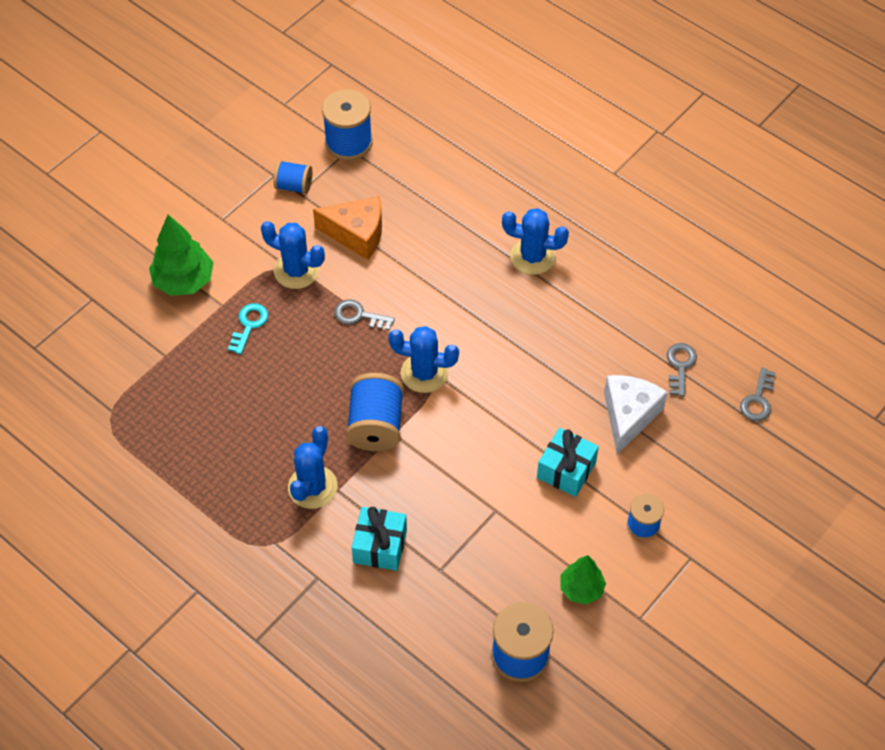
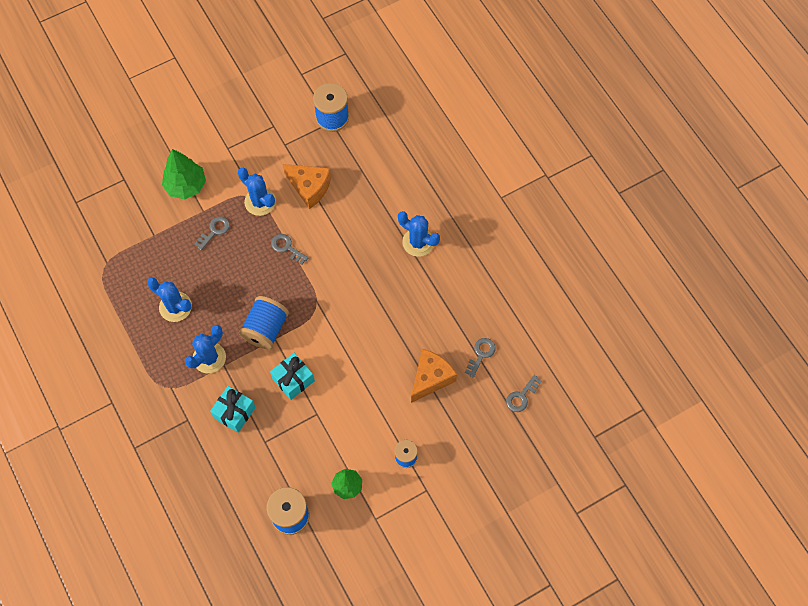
camera: 20 degrees right, 10 degrees up
(249, 325) = (214, 231): turquoise key -> grey key
(294, 186) = (283, 139): blue spool -> none
(424, 373) = (311, 303): blue cactus -> blue cactus (175, 307)
(566, 470) = (373, 402): turquoise gift -> turquoise gift (293, 380)
(628, 416) = (430, 378): white cheese -> orange cheese

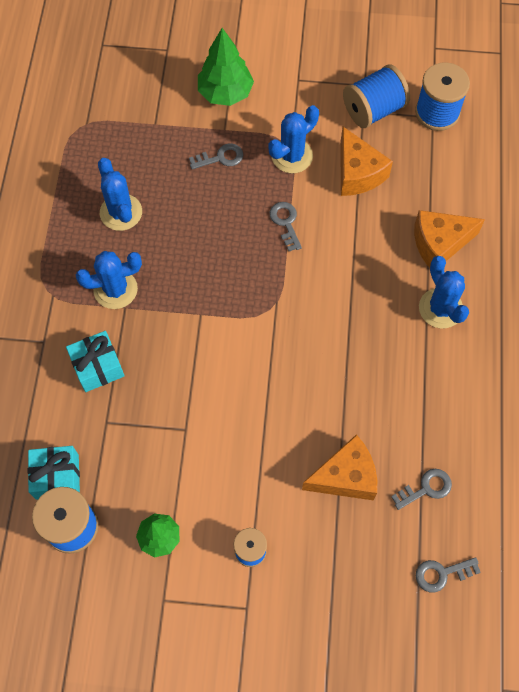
camera: 35 degrees right, 0 degrees up
(260, 202) = (292, 156): blue cactus -> blue cactus turned 60 degrees clockwise
(266, 329) = (198, 297): blue spool -> blue spool (373, 110)
(293, 380) = (187, 373): turquoise gift -> turquoise gift (57, 477)
(390, 202) = (439, 244): none -> orange cheese

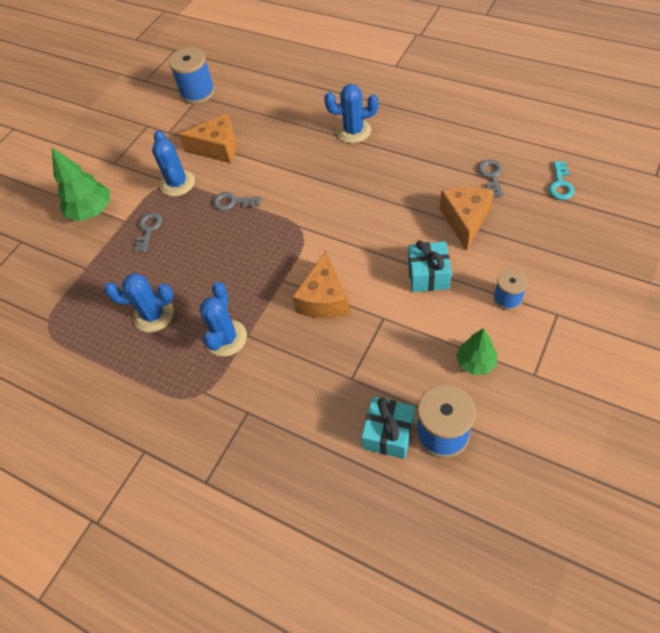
camera: 60 degrees left, 10 degrees down
(98, 367) = (294, 371): turquoise gift -> turquoise gift (428, 275)
(373, 110) = (171, 126): blue spool -> none
(439, 244) = (302, 118): orange cheese -> orange cheese (324, 299)
(442, 573) = (560, 184): grey key -> turquoise key

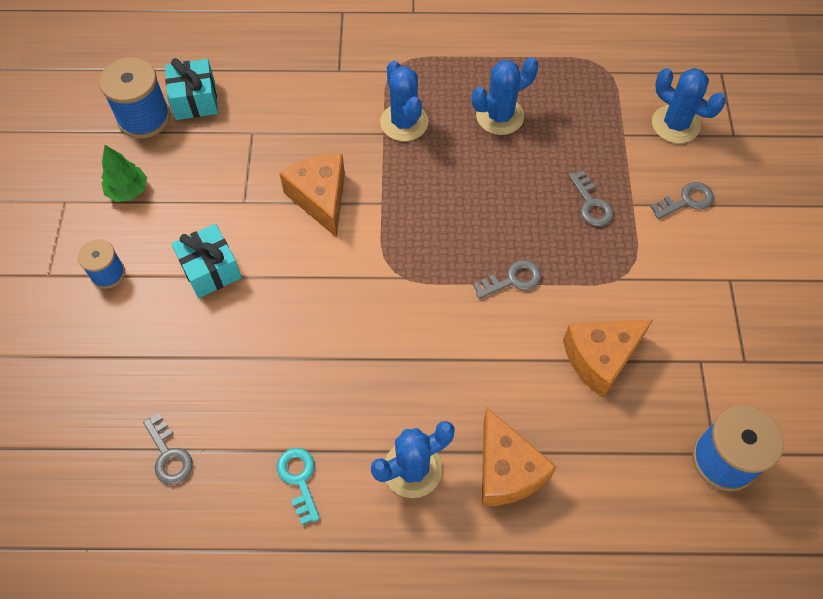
camera: 145 degrees right, 5 degrees up
(92, 211) = (686, 201): green tree -> grey key
(177, 183) = (610, 280): blue cactus -> blue cactus (675, 124)
(465, 220) = (187, 363): orange cheese -> orange cheese (507, 470)
(560, 184) = (64, 475): turquoise key -> turquoise key (299, 479)

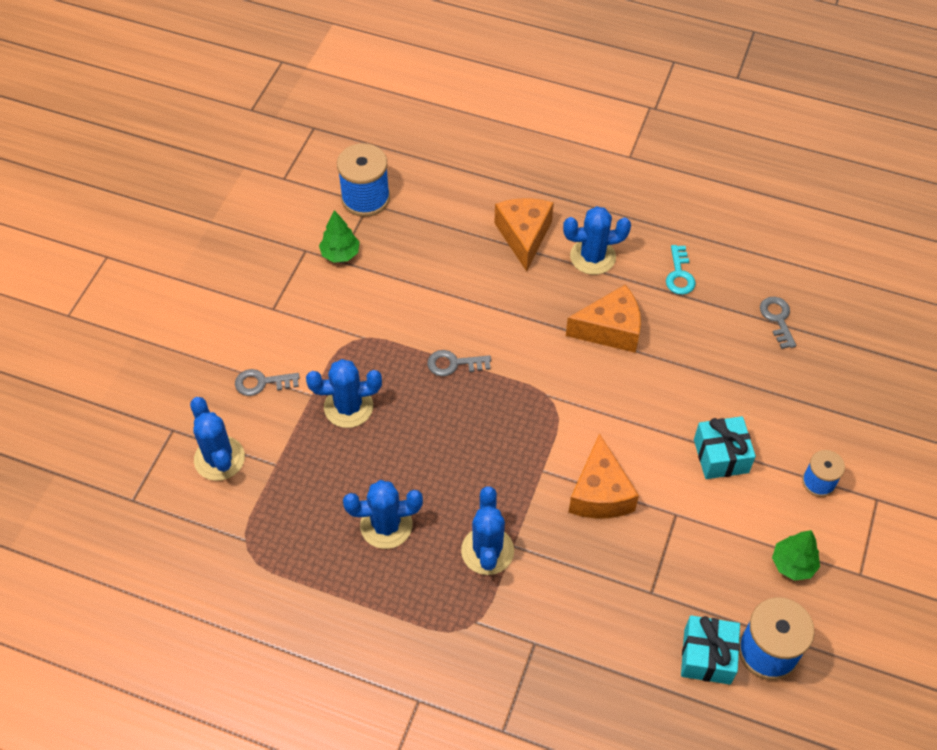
camera: 160 degrees left, 5 degrees down
(591, 204) = (348, 407): grey key -> blue cactus
(600, 359) = (414, 284): orange cheese -> orange cheese (610, 329)
(704, 370) = (340, 254): none -> green tree

